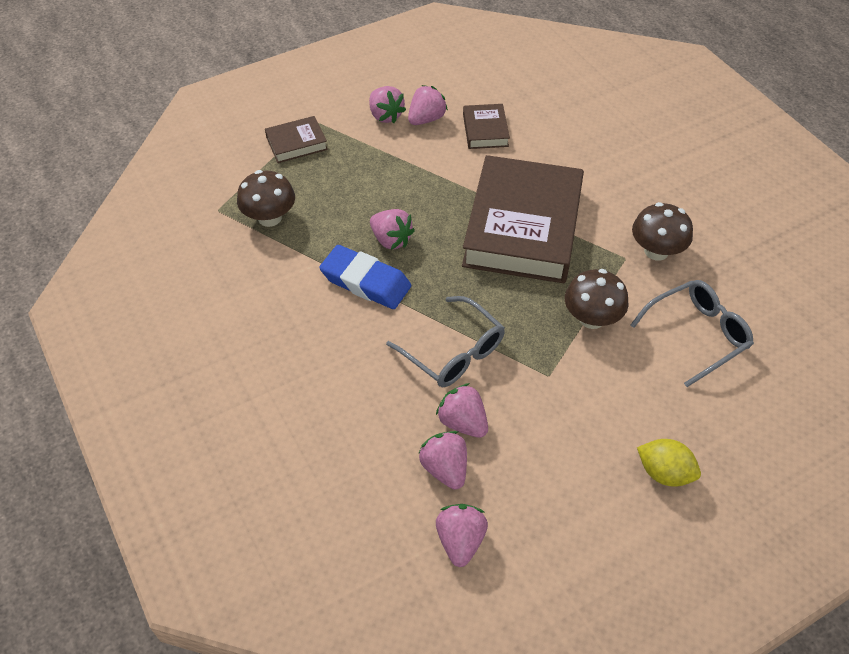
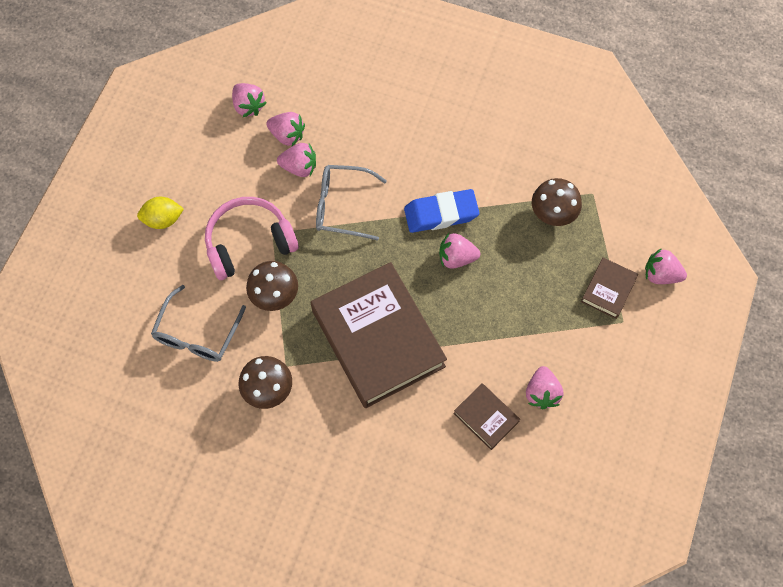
camera: 140 degrees right, 15 degrees up
(385, 115) = (575, 371): pink strawberry -> pink strawberry (660, 274)
(581, 382) = (249, 243): none -> pink headphones

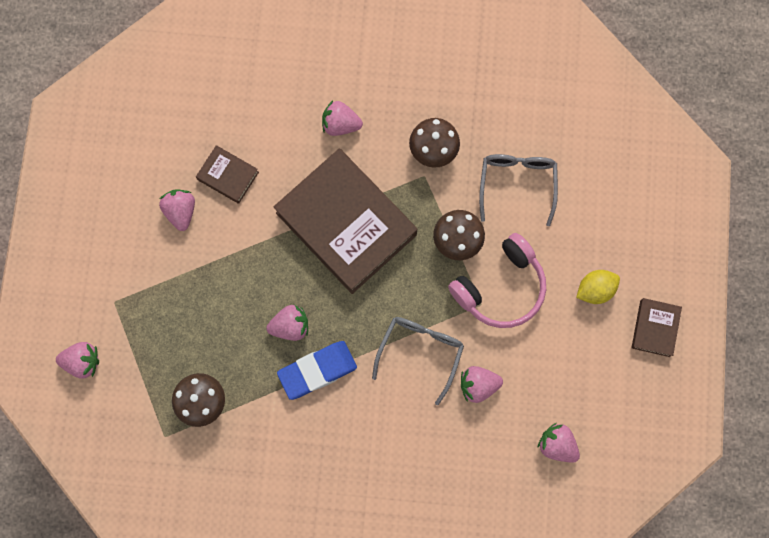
camera: 165 degrees right, 10 degrees up
(287, 135) = (503, 420): pink strawberry -> pink strawberry (340, 124)
(342, 206) = (420, 352): grey glasses -> grey glasses turned 60 degrees counterclockwise
(608, 290) = (133, 331): brown book -> brown book (655, 328)

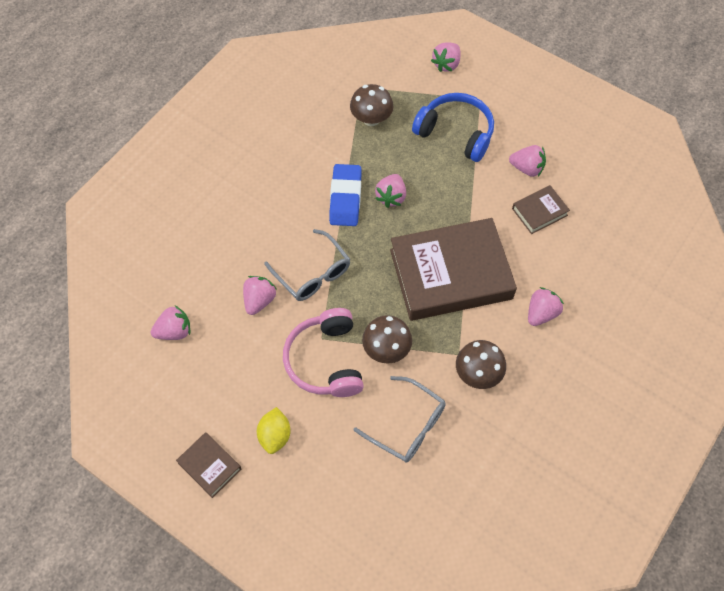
camera: 120 degrees right, 15 degrees down
(173, 303) = (456, 133): none -> blue headphones

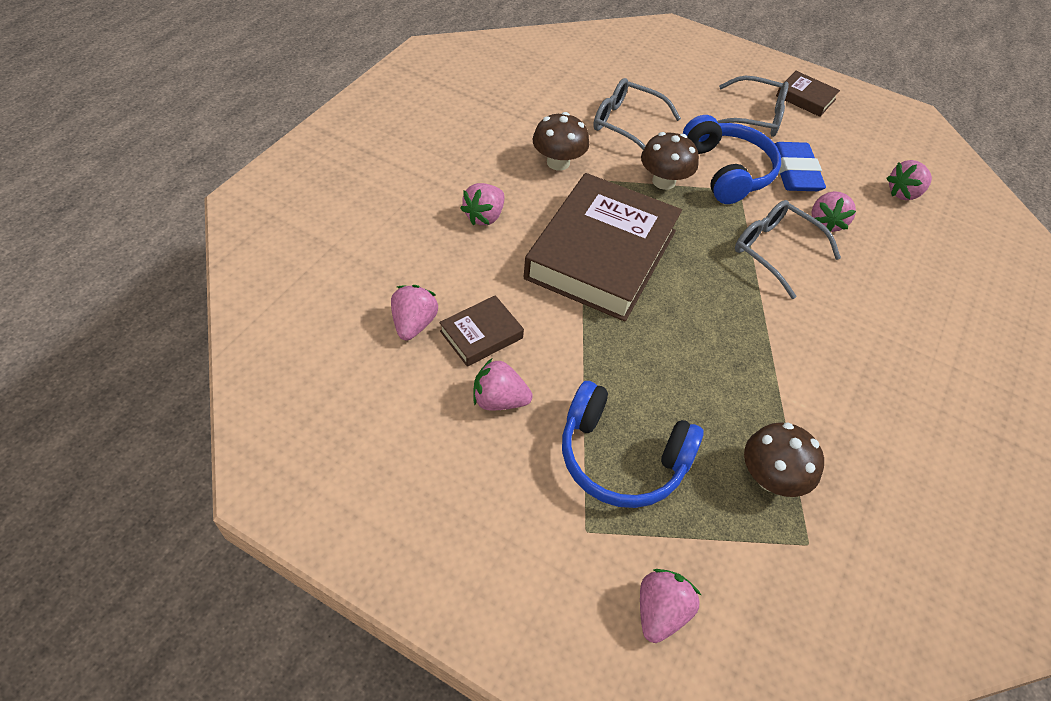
camera: 170 degrees right, 10 degrees down
(275, 435) = (755, 117): yellow lemon -> grey glasses
(325, 360) = (727, 171): pink headphones -> blue headphones
(345, 198) = (767, 344): blue eraser -> blue eraser (794, 172)
(391, 197) = (702, 348): pink strawberry -> pink strawberry (414, 324)
(450, 274) = (601, 254): brown book -> brown book turned 45 degrees counterclockwise

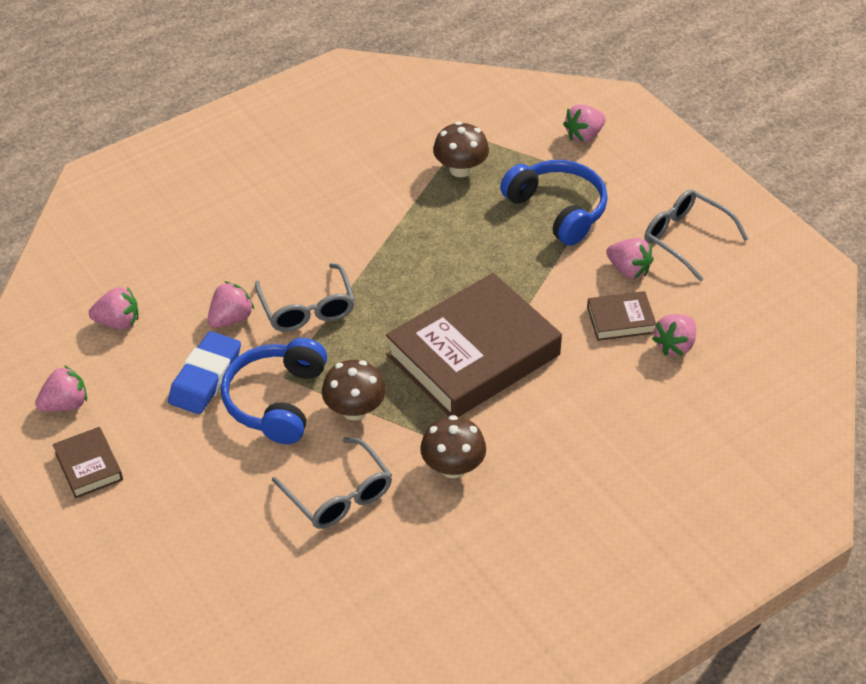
camera: 150 degrees left, 5 degrees down
(484, 216) = (566, 427): pink strawberry -> pink strawberry (65, 404)
(755, 117) = (178, 458): grey glasses -> grey glasses (686, 238)

